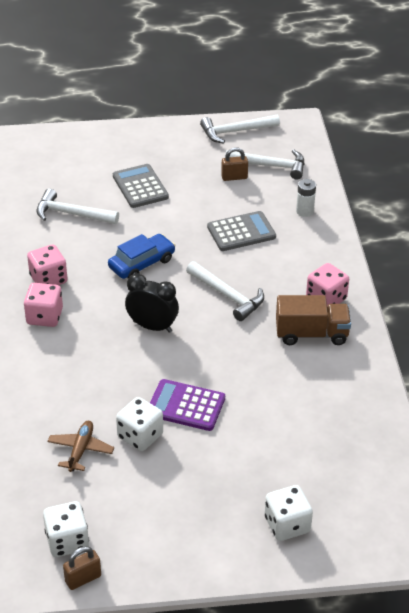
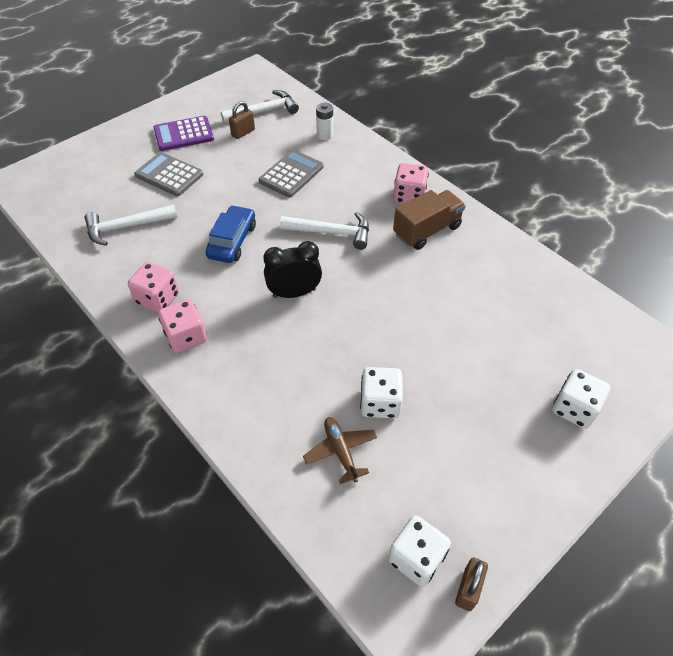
camera: 35 degrees left, 10 degrees up
(186, 406) = (391, 350): purple calculator -> purple calculator (184, 134)
(235, 132) = (209, 96): white hammer -> none

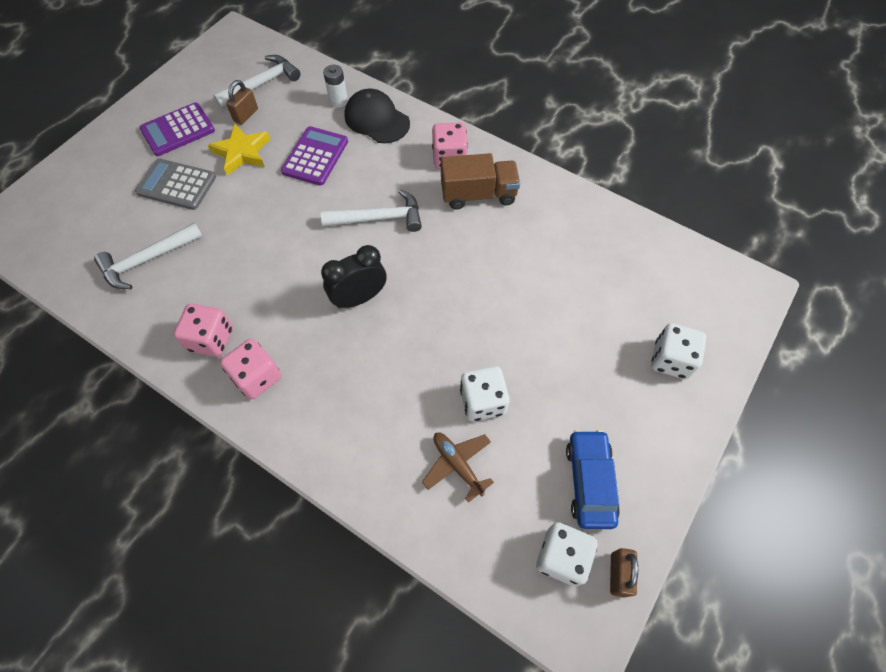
camera: 15 degrees left, 10 degrees up
(231, 160) = (242, 152): none -> yellow star
(232, 241) = (273, 251): blue car -> blue car (589, 482)
(291, 174) = (315, 156): grey calculator -> purple calculator
(353, 155) = (377, 119): none -> black cap
(427, 231) = (478, 194): brown truck -> brown truck turned 45 degrees clockwise

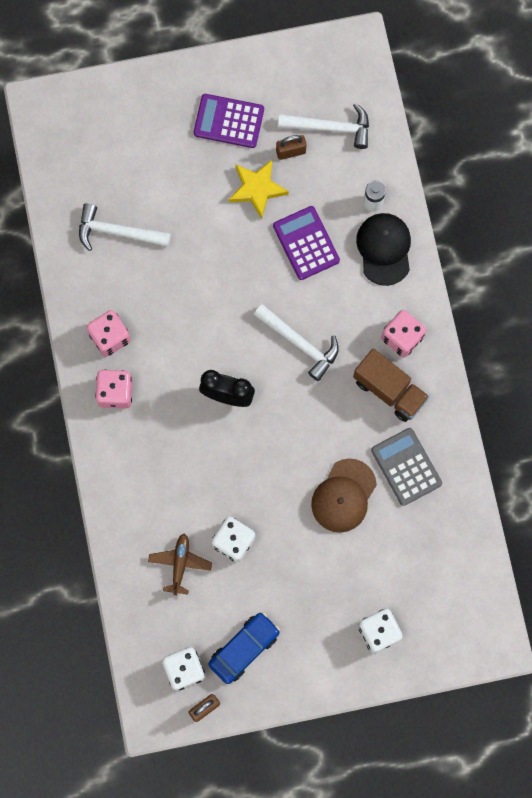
camera: 45 degrees right, 15 degrees up
(177, 185) = (187, 178): grey calculator -> grey calculator (406, 467)
(315, 156) = (306, 243): purple calculator -> purple calculator turned 90 degrees counterclockwise
(528, 288) = (343, 496): none -> brown cap

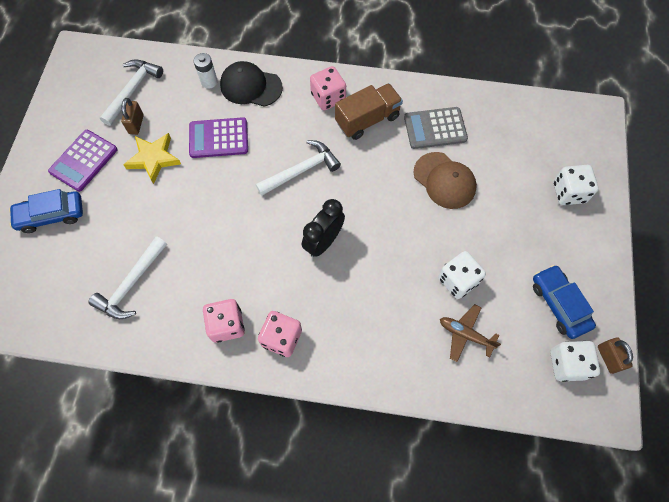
camera: 70 degrees left, 10 degrees down
(159, 122) = (51, 215): none -> blue car

